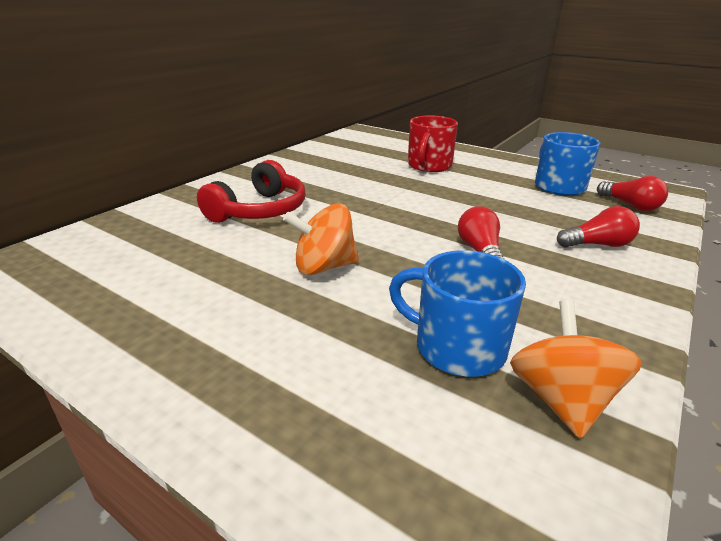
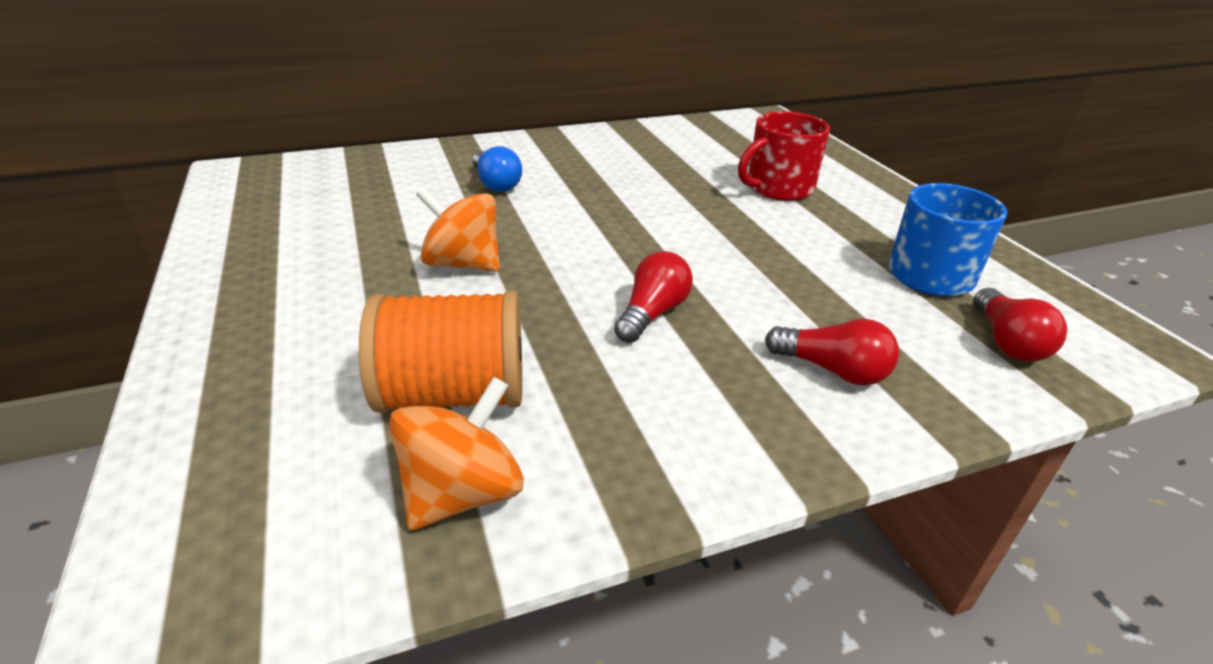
camera: 35 degrees right, 5 degrees up
(259, 210) = (496, 184): red headphones -> blue light bulb
(457, 347) = (454, 394): blue mug -> orange spool

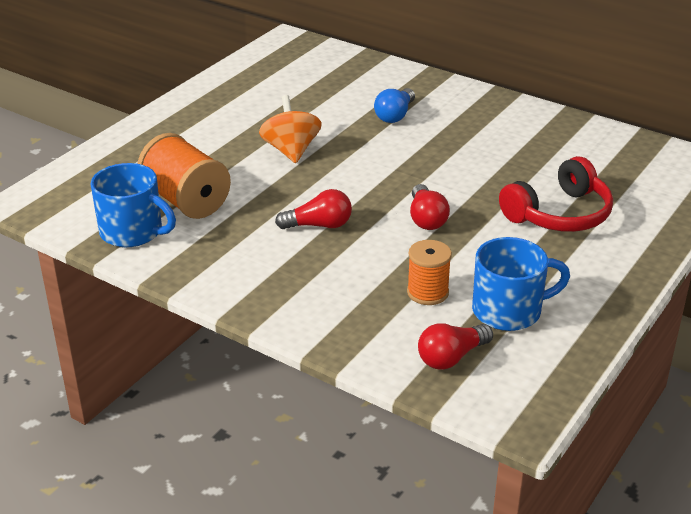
camera: 55 degrees right, 0 degrees up
(462, 493) = (132, 232): orange spinning top -> blue mug
(778, 188) = (559, 214): red mug -> red headphones
(832, 370) = (336, 299): red light bulb -> red light bulb (426, 219)
(863, 304) = (427, 292): none -> orange spool

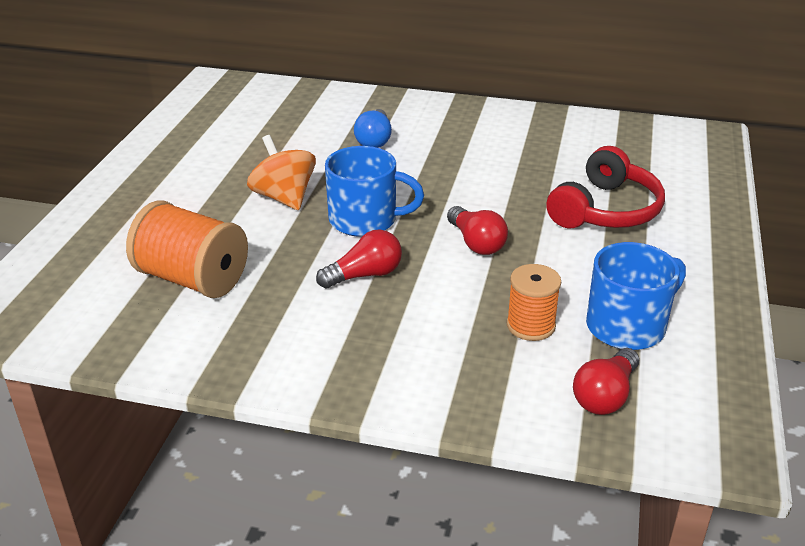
camera: 20 degrees left, 0 degrees up
(132, 232) = (145, 331): blue mug -> blue mug (365, 220)

